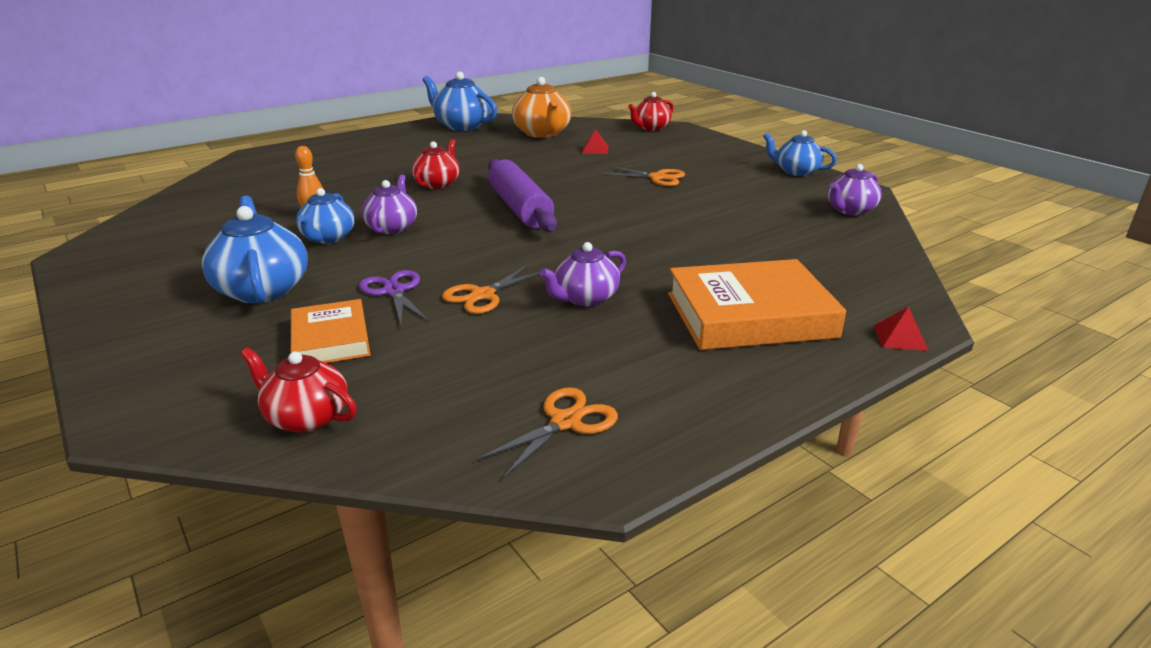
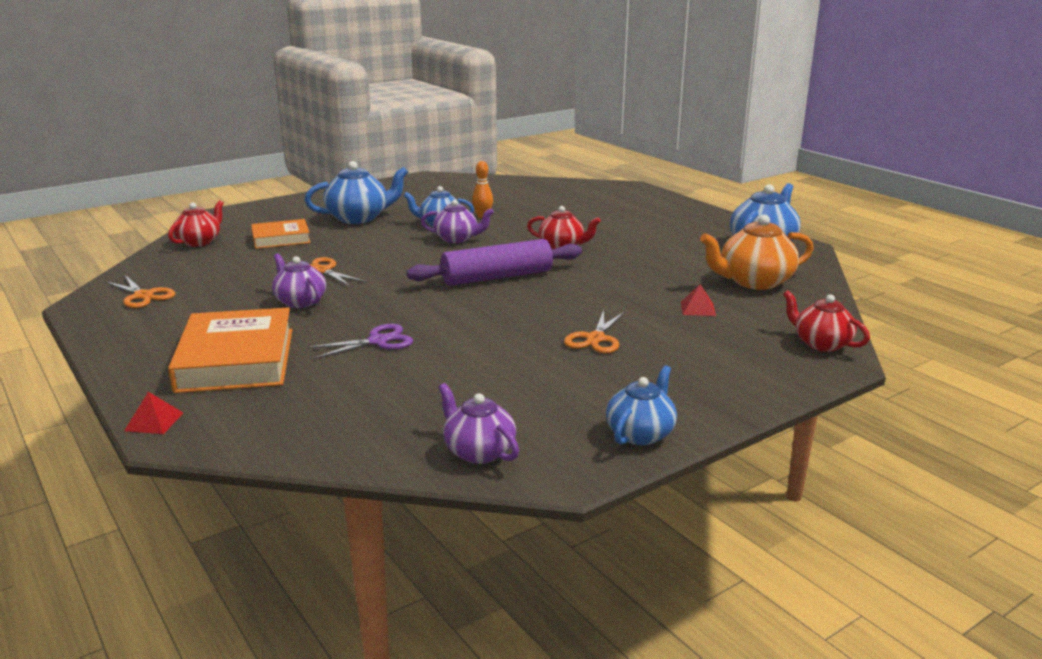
camera: 90 degrees right, 5 degrees down
(394, 291) = (340, 247): purple scissors -> purple scissors (378, 341)

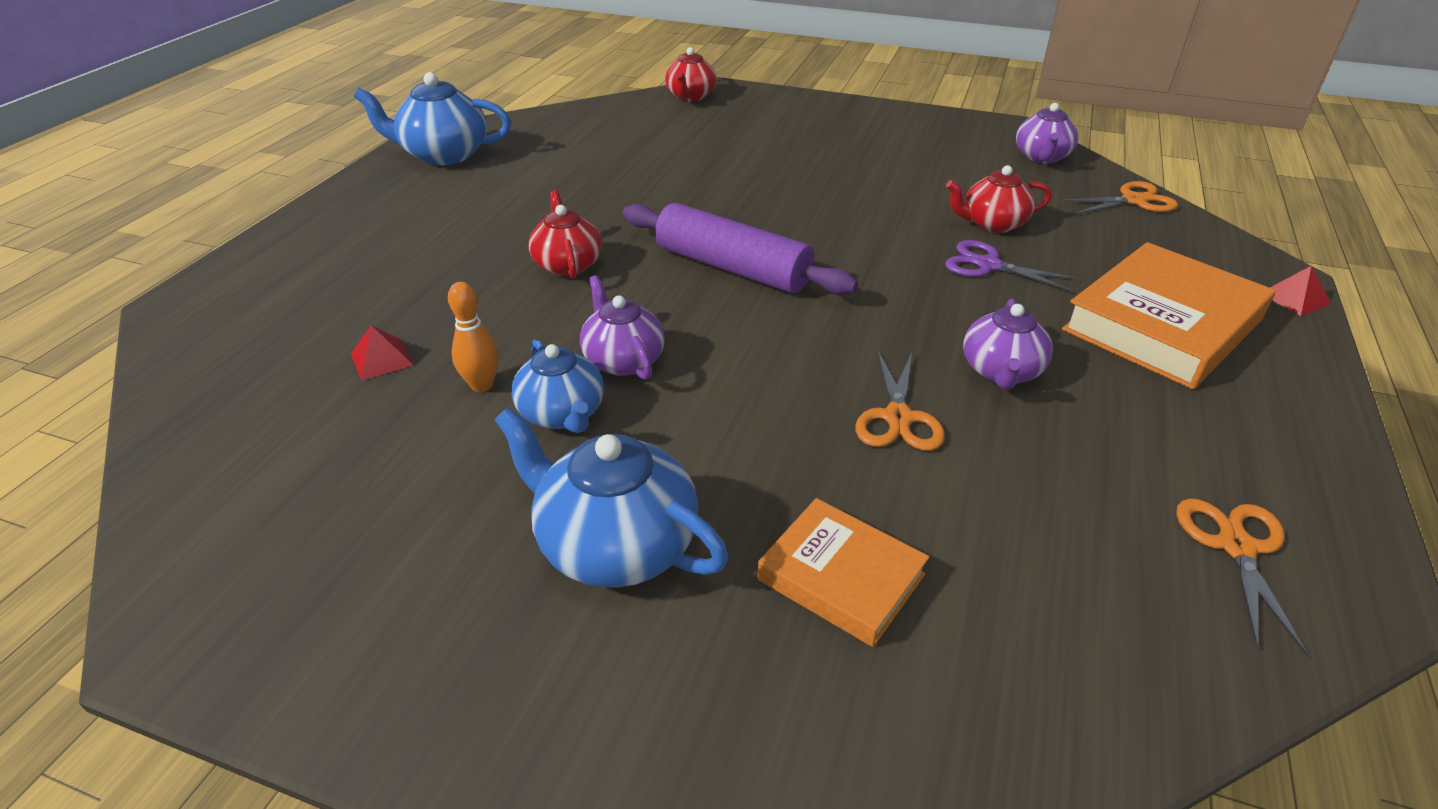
camera: 125 degrees left, 15 degrees up
(199, 242) = (1008, 712): red teapot -> red teapot (992, 224)
(596, 339) = (809, 170): orange scissors -> orange scissors (1133, 200)
(640, 433) = (925, 120): blue teapot -> none
(698, 308) = (678, 147): red pyramid -> red pyramid (381, 359)
(754, 282) = (574, 139): orange teapot -> none

